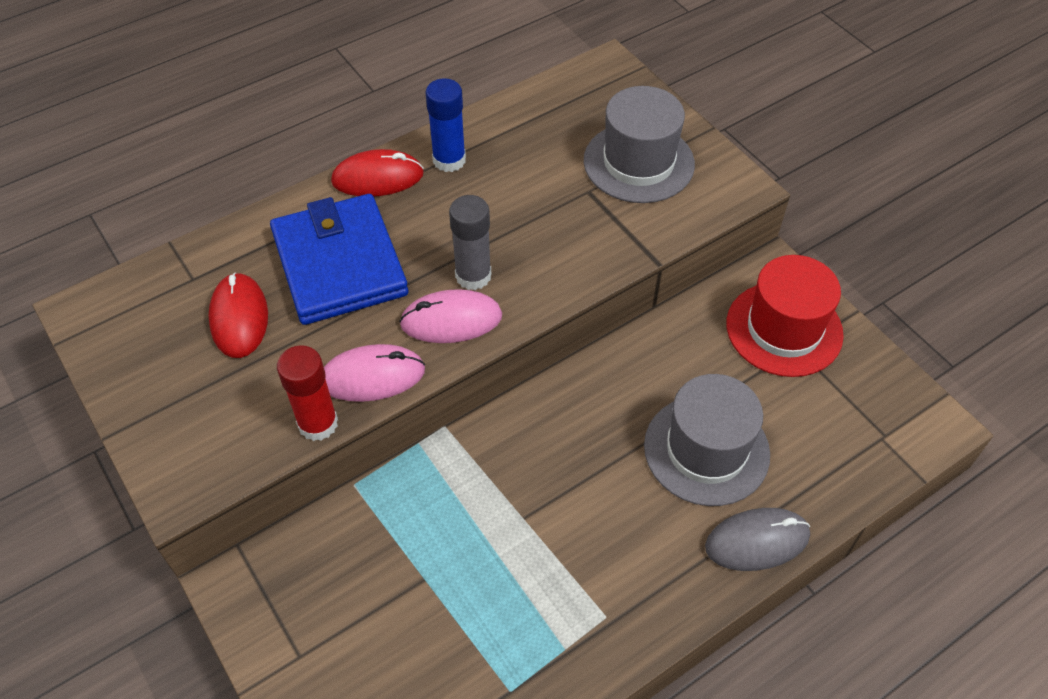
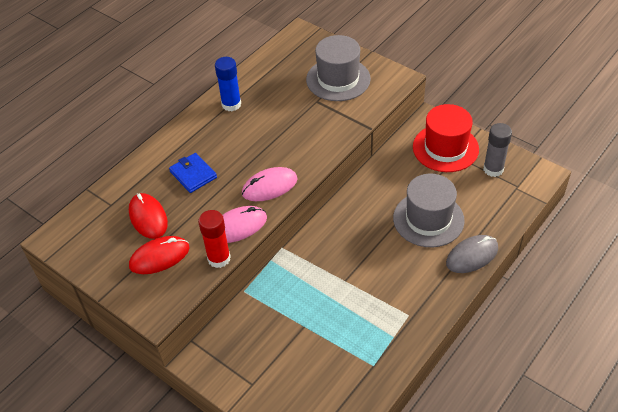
camera: 15 degrees left, 5 degrees down
(339, 264) = (193, 174): blue wallet -> blue wallet, size x0.51
(377, 177) = (194, 124): red mouse -> red mouse (159, 257)
(473, 276) = (272, 161): grey glue stick -> grey glue stick (493, 169)

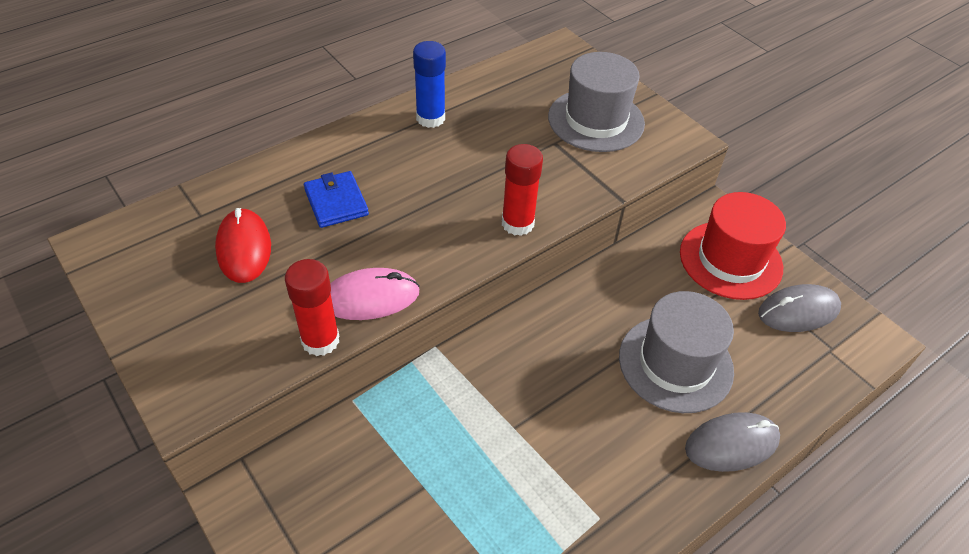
camera: 10 degrees right, 0 degrees up
(159, 257) = (233, 313): red mouse -> none
(269, 186) = (441, 248): pink mouse -> none
(311, 159) = (517, 223): none -> red glue stick
(493, 169) = (798, 311): grey glue stick -> grey mouse

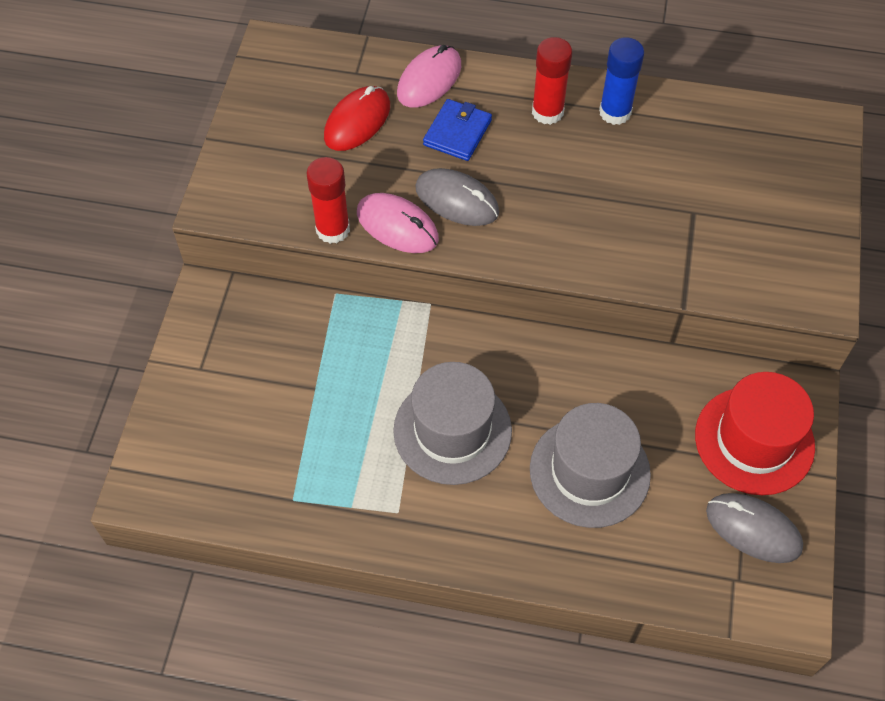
camera: 50 degrees right, 10 degrees up
(269, 182) = (429, 80): none -> pink mouse
(517, 223) = (570, 256): red glue stick -> red glue stick (547, 112)
(596, 120) = (760, 219): grey hat -> grey hat (452, 430)
(731, 444) = (552, 560): grey mouse -> grey mouse (457, 200)

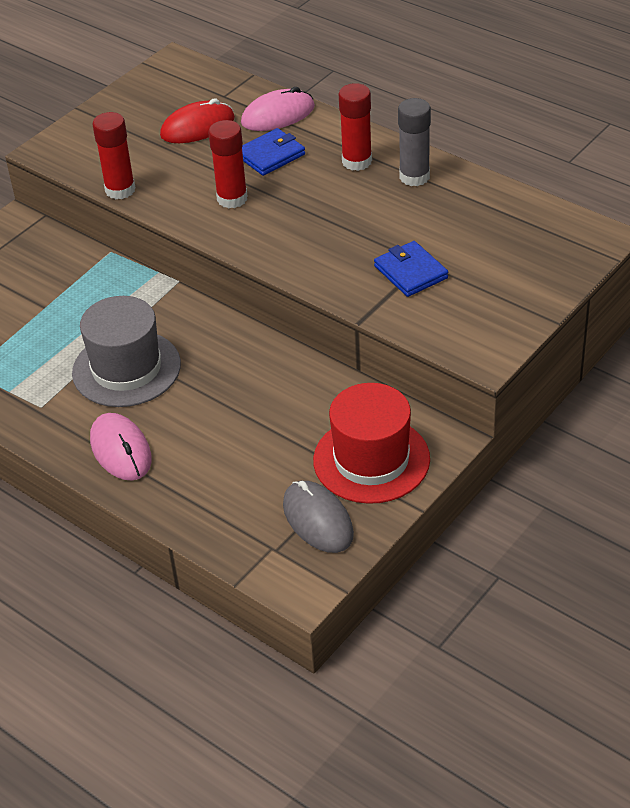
camera: 30 degrees right, 15 degrees down
(397, 226) = (171, 202): pink mouse -> pink mouse (121, 450)
(457, 200) = (232, 199): grey mouse -> red glue stick
(589, 471) = (213, 432): grey hat -> none
(615, 112) = (414, 177): blue glue stick -> grey glue stick
(690, 228) = (411, 272): none -> blue wallet

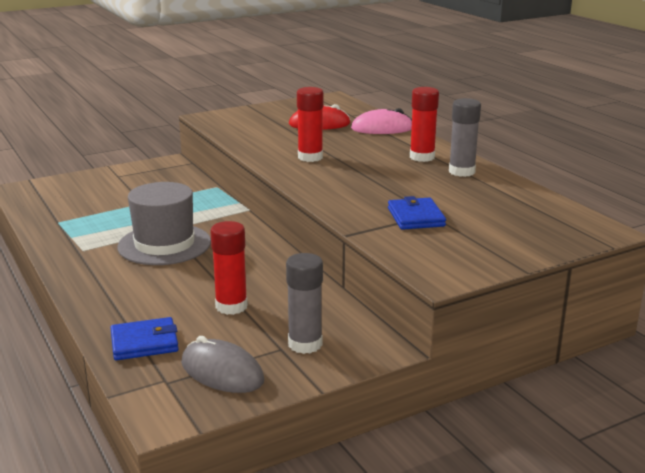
camera: 20 degrees right, 20 degrees down
(120, 190) = (235, 140): red glue stick -> red glue stick (231, 306)
(121, 450) = (111, 287): pink mouse -> none
(270, 155) = (359, 144): blue wallet -> blue wallet (144, 342)
(318, 520) = (222, 372): grey mouse -> grey mouse turned 45 degrees counterclockwise
(371, 460) = (305, 344): red hat -> grey glue stick

